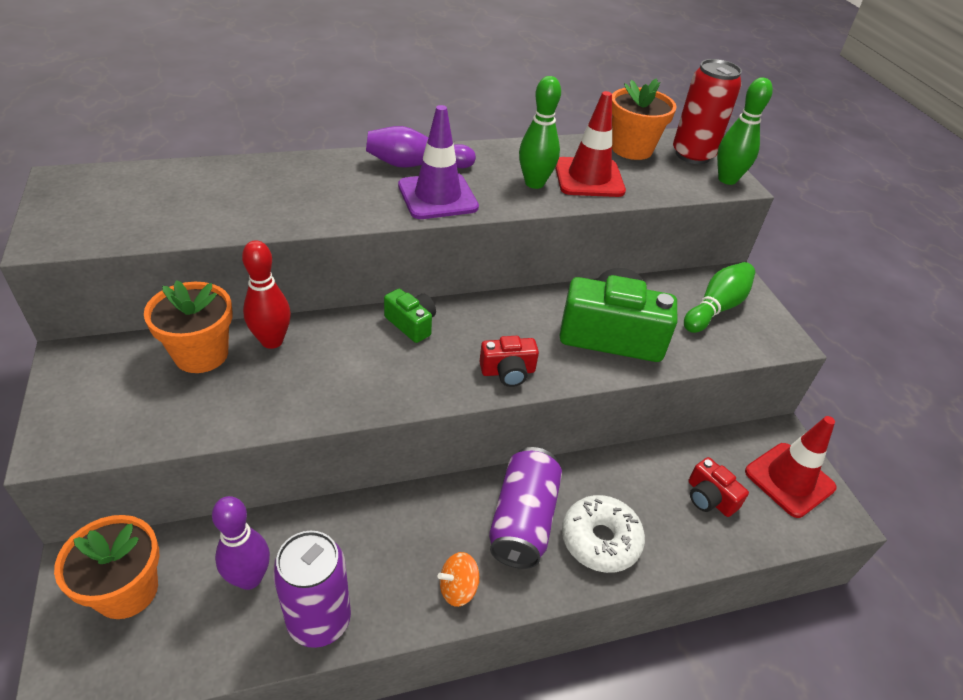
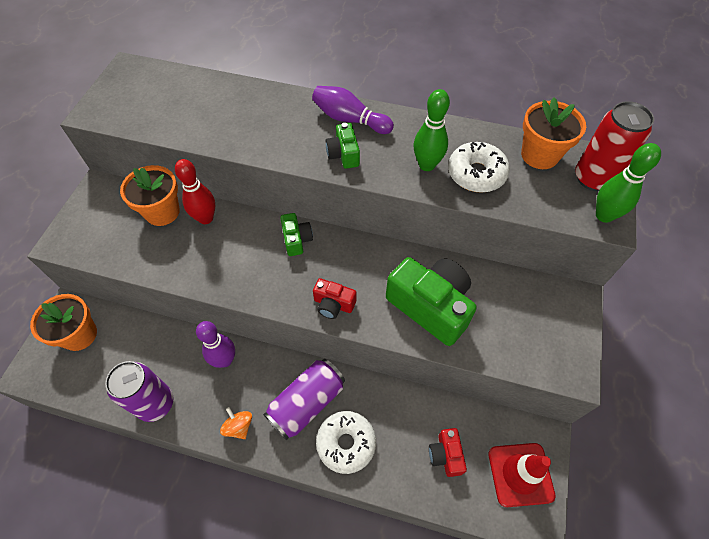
camera: 35 degrees right, 15 degrees up
(249, 578) = (137, 359): purple bowling pin -> purple bowling pin (225, 360)
(437, 196) = (343, 154): purple traffic cone -> green camera
(458, 588) = (239, 426): orange spinning top -> orange spinning top turned 45 degrees clockwise
(589, 178) = (476, 174): red traffic cone -> white donut
(716, 308) = (536, 318): green bowling pin -> none

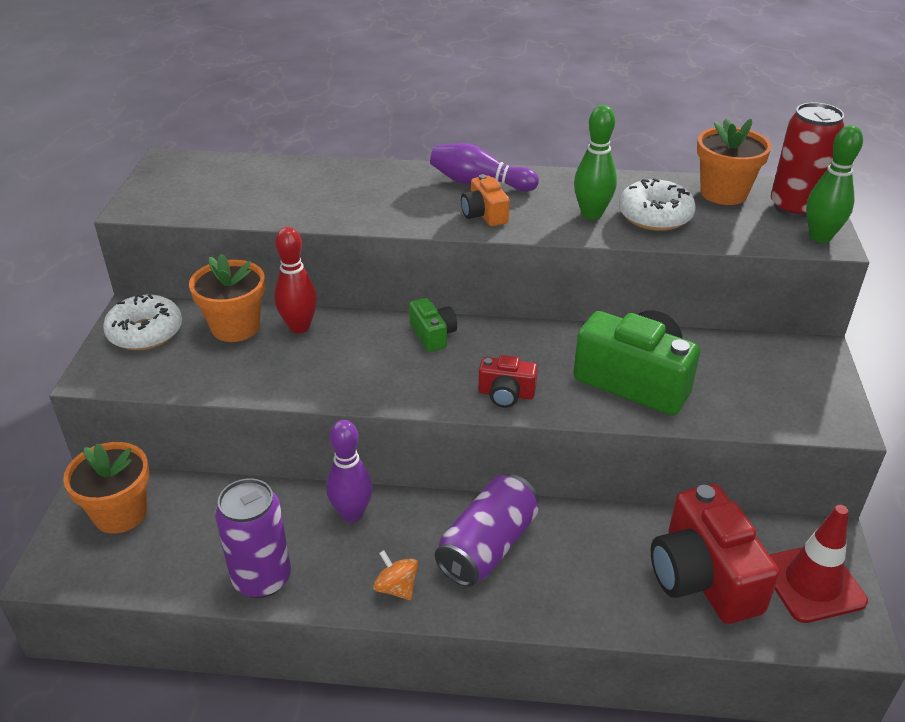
camera: 10 degrees left, 20 degrees down
(343, 154) = (484, 214): green camera -> orange camera
(346, 443) = (559, 584): white donut -> white donut (145, 332)
(446, 455) = (703, 576): red camera -> red camera, size x2.01

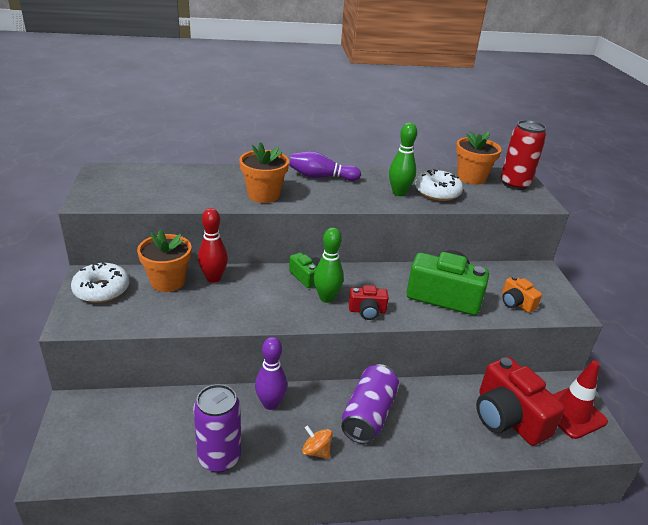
camera: 15 degrees left, 5 degrees down
(120, 513) = (99, 423): orange flower pot -> orange flower pot (263, 195)
(484, 214) = (332, 196): orange camera -> orange camera (516, 303)
(820, 237) = (536, 200): green bowling pin -> green bowling pin (326, 298)

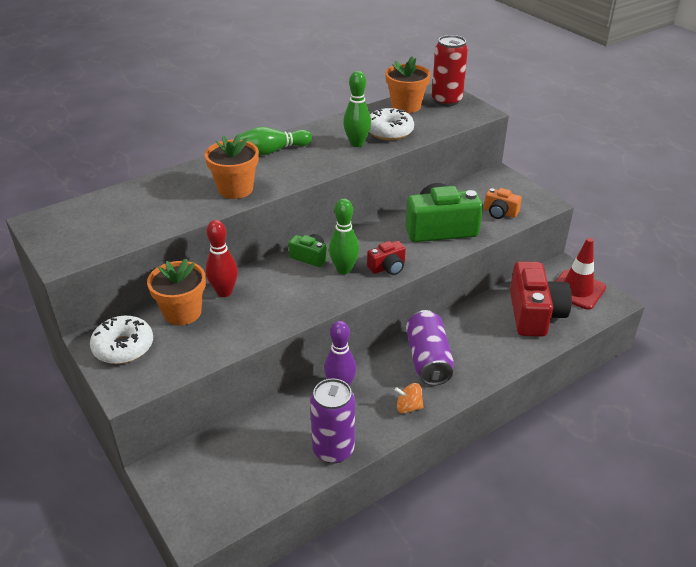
camera: 25 degrees left, 5 degrees up
(321, 177) = (272, 151): purple bowling pin -> green bowling pin
(508, 417) = (534, 314): red camera -> red camera turned 120 degrees counterclockwise

